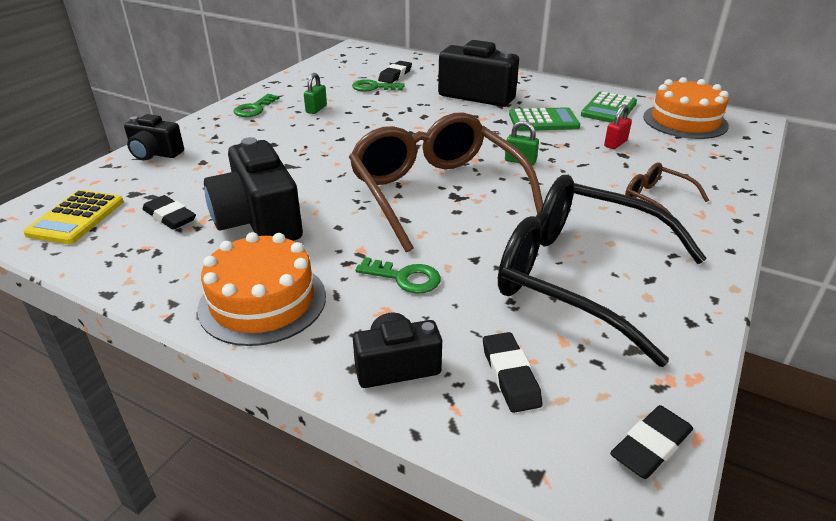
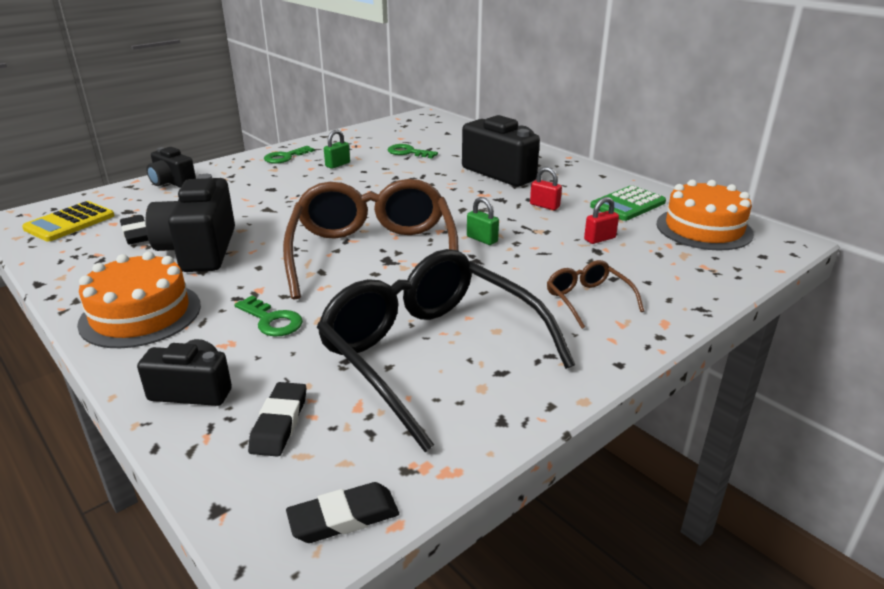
camera: 20 degrees right, 5 degrees down
(395, 75) = (439, 144): black eraser -> none
(543, 121) = (544, 206): green calculator -> red padlock

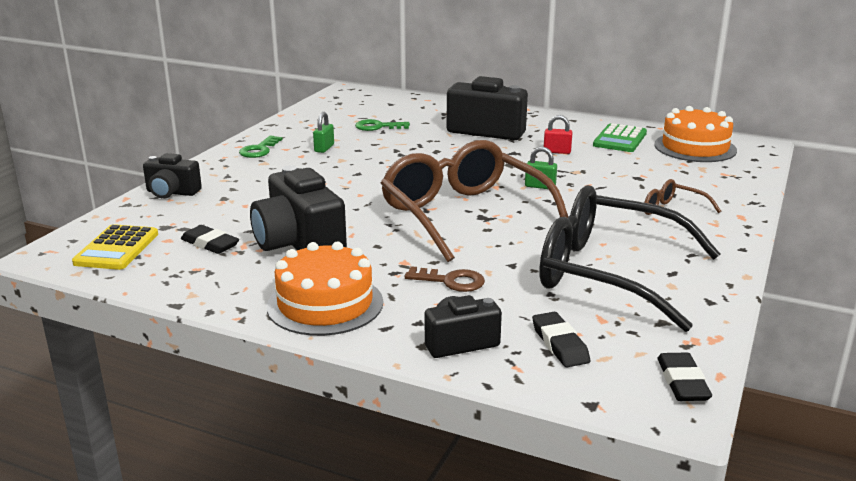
camera: 25 degrees left, 5 degrees down
(272, 320) = (451, 281): green key -> brown key
(344, 518) = (682, 382): black eraser -> black eraser turned 45 degrees counterclockwise
(599, 239) = (630, 169): red padlock -> none

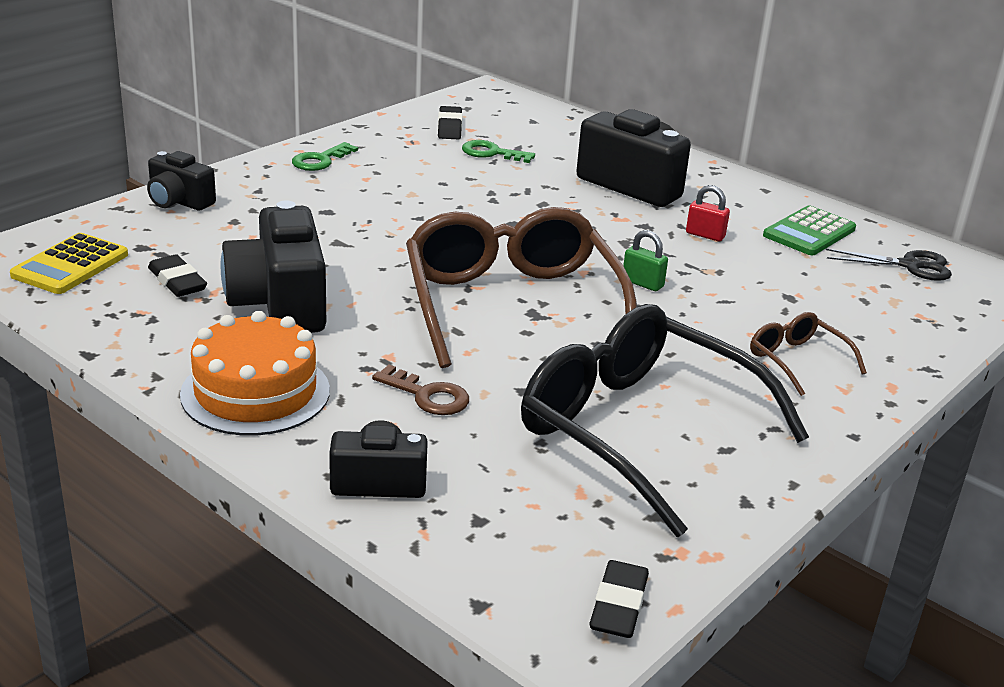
camera: 15 degrees right, 5 degrees up
(324, 148) = (401, 173): green padlock -> none
(560, 344) = (500, 514): black eraser -> black eraser (449, 127)
(695, 147) = (909, 266): orange cake -> black scissors

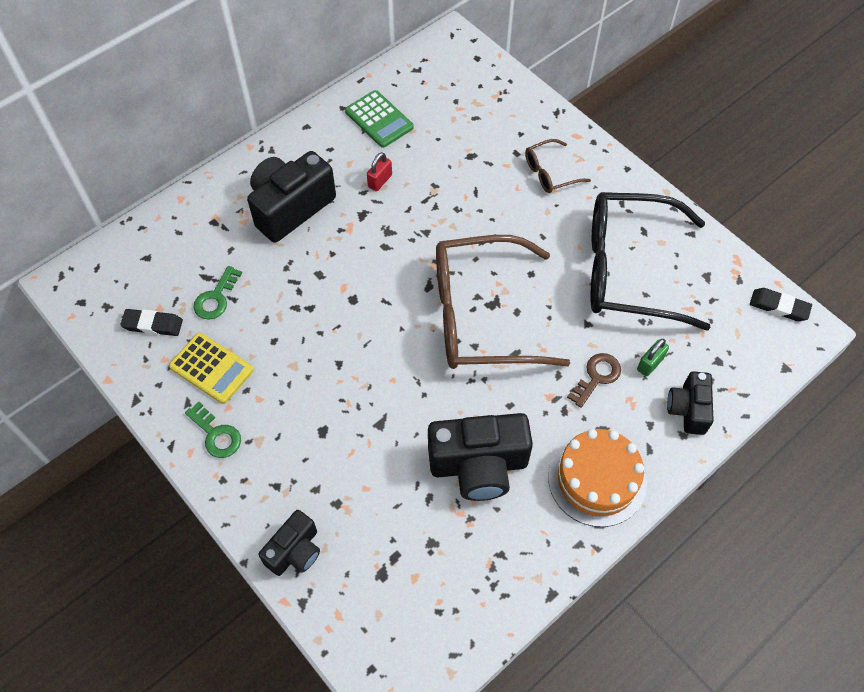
camera: 80 degrees left, 30 degrees up
(70, 265) = (413, 628): yellow calculator -> yellow calculator (211, 368)
(177, 281) = (442, 541): black eraser -> none
(637, 430) = (628, 270): black glasses -> black glasses turned 45 degrees clockwise
(642, 283) = (451, 233): green padlock -> green padlock (650, 364)
(909, 266) = (430, 80): black scissors -> none

